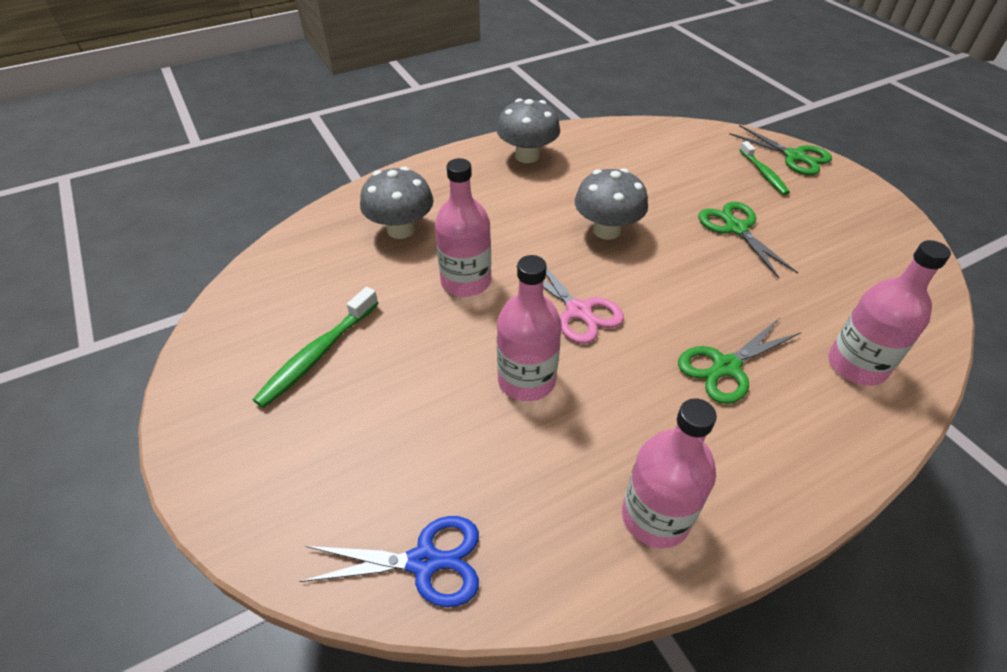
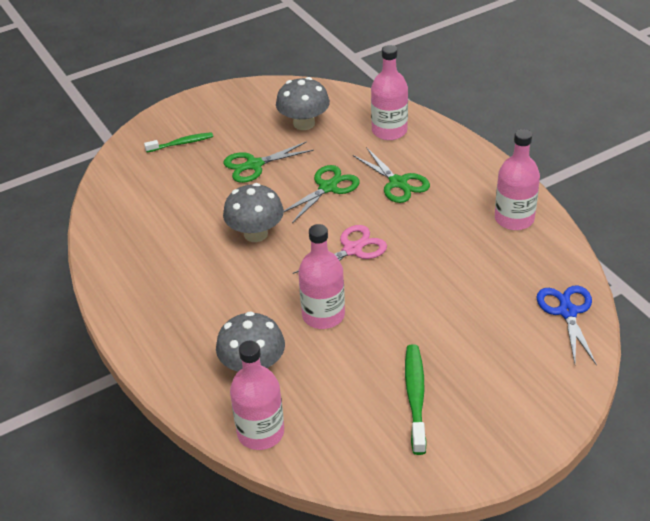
camera: 90 degrees left, 5 degrees down
(317, 354) = (415, 397): green toothbrush -> green toothbrush turned 120 degrees counterclockwise
(526, 380) = (423, 275): pink bottle -> pink bottle (260, 432)
(527, 156) = (137, 286): grey mushroom -> grey mushroom (304, 123)
(794, 156) = (158, 125): green scissors -> green scissors (328, 187)

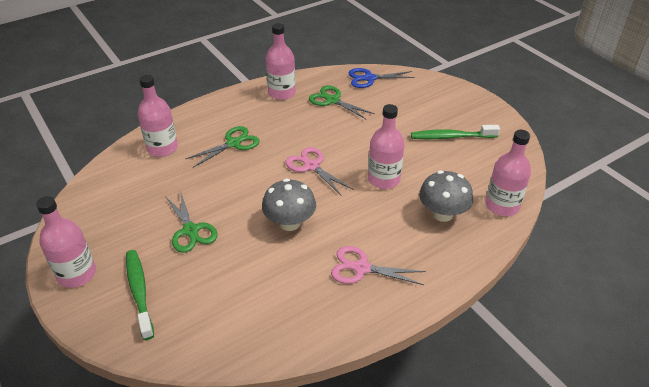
camera: 95 degrees left, 0 degrees up
(179, 289) = (361, 268): none -> pink scissors
(181, 143) = (139, 292): green toothbrush -> green toothbrush, size x1.50
(210, 106) = (77, 274): none -> pink bottle
(304, 123) = (134, 200): grey mushroom -> none
(328, 187) = (232, 181): green scissors -> green scissors (332, 100)

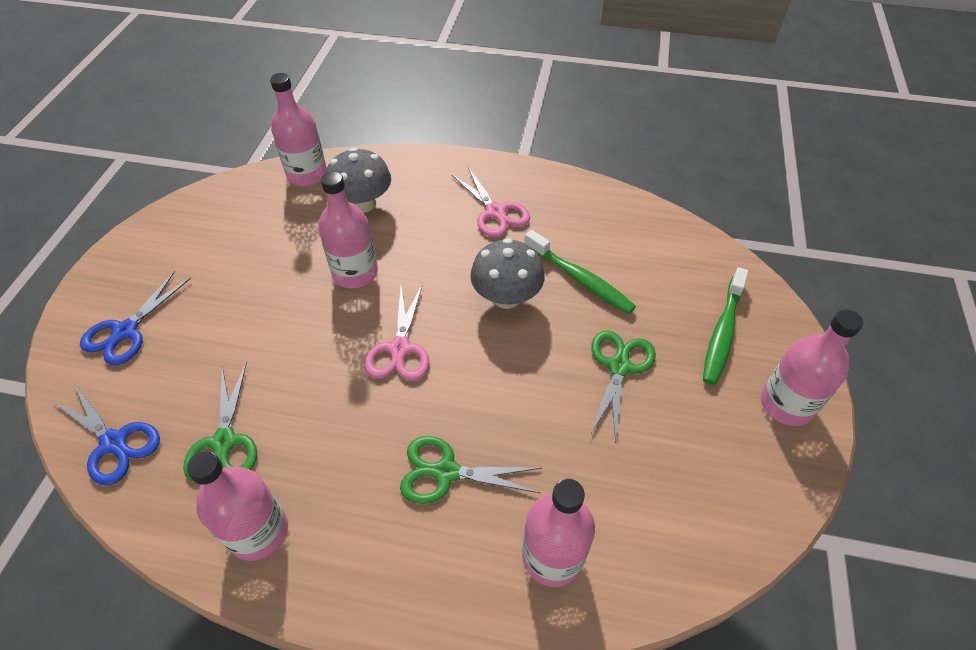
camera: 135 degrees left, 10 degrees up
(432, 99) = (125, 331): none -> blue scissors
(451, 137) = (212, 265): green toothbrush -> green toothbrush (580, 279)

